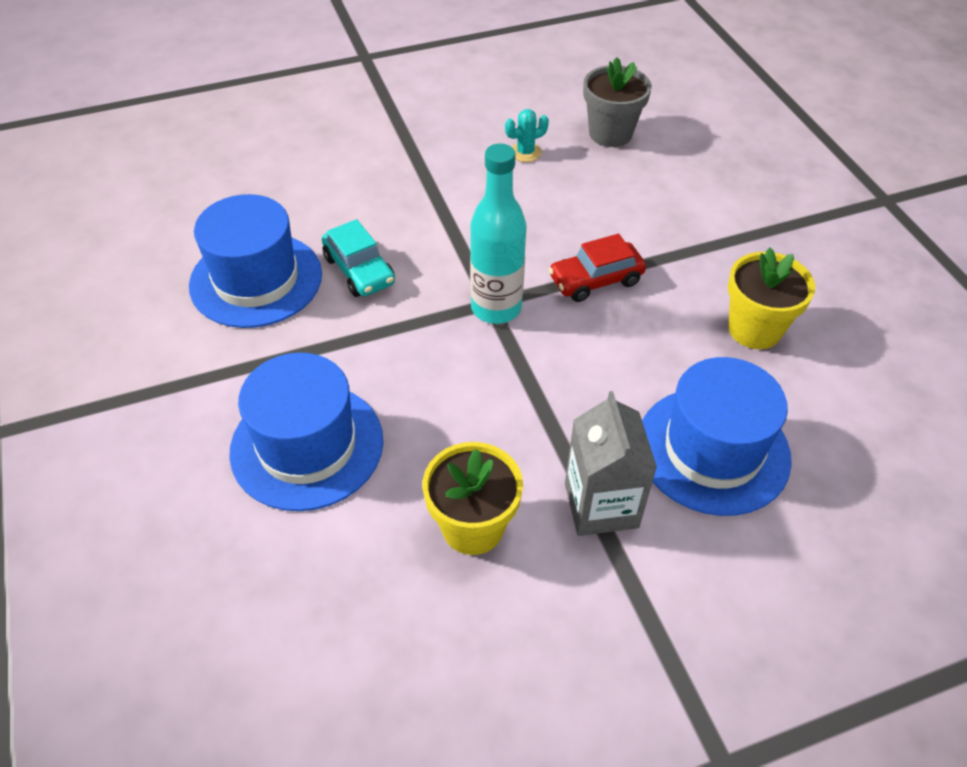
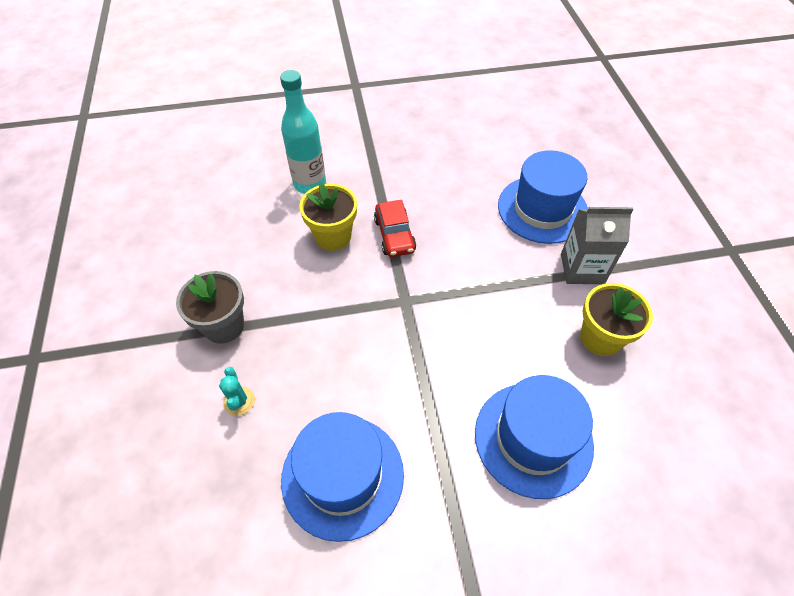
camera: 80 degrees left, 5 degrees up
(359, 270) = (350, 387): turquoise car -> none
(496, 308) = (411, 297): turquoise bottle -> turquoise bottle (310, 184)
(525, 152) = (240, 251): turquoise cactus -> turquoise cactus (239, 401)
(610, 133) = (239, 196): grey flower pot -> grey flower pot (224, 326)
(754, 329) = (452, 168): yellow flower pot -> yellow flower pot (333, 236)

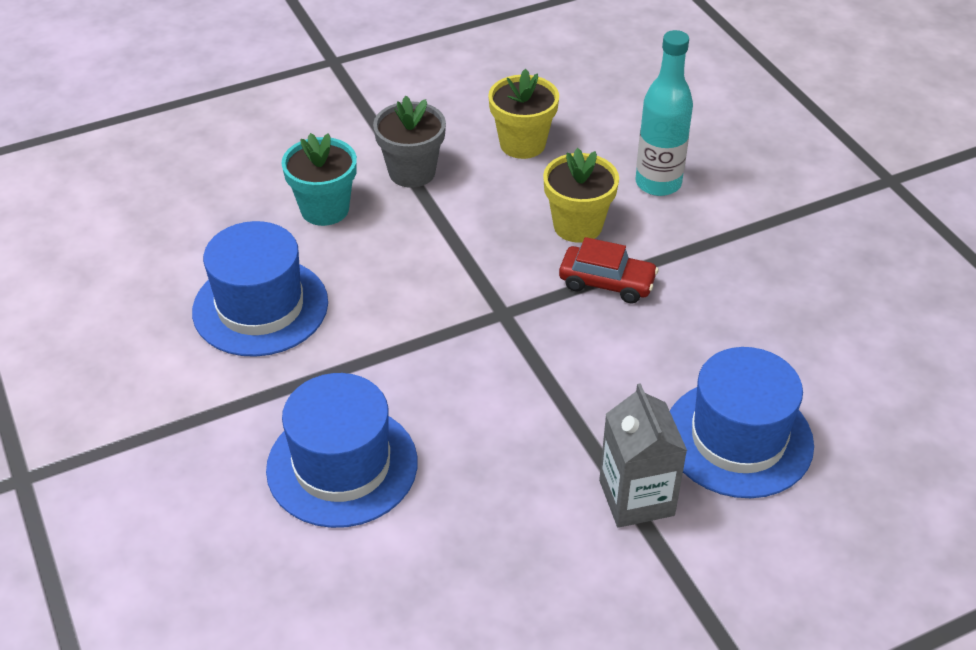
camera: 75 degrees right, 10 degrees down
(239, 401) = (325, 209): turquoise cactus -> turquoise flower pot
(394, 235) = (607, 282): red car -> red car turned 135 degrees counterclockwise
(600, 338) = (516, 528): yellow flower pot -> yellow flower pot (522, 144)

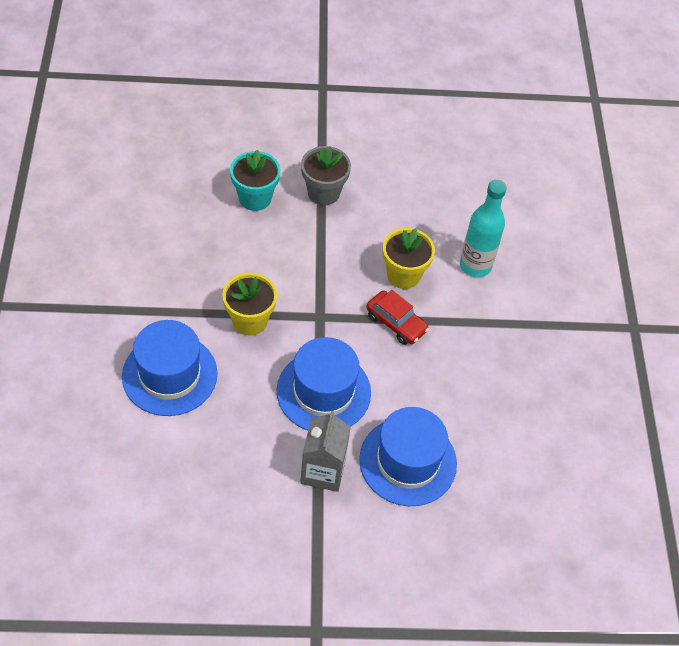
camera: 20 degrees right, 10 degrees up
(260, 307) = (180, 251): blue hat -> blue hat (323, 391)
(522, 144) = (406, 200): yellow flower pot -> yellow flower pot (249, 320)

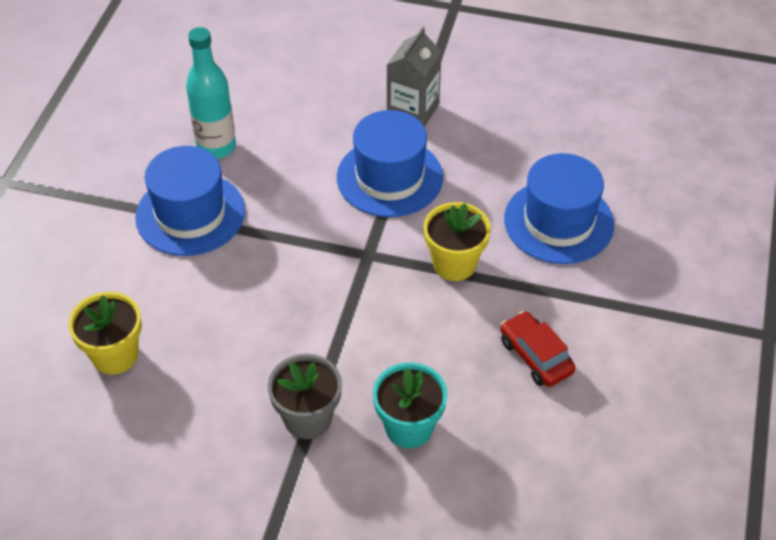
camera: 160 degrees left, 5 degrees down
(396, 323) = (279, 232): red car -> red car (535, 356)
(403, 275) = (245, 285): yellow flower pot -> yellow flower pot (115, 355)
(408, 461) = (324, 104): blue hat -> blue hat (190, 214)
(475, 265) = (149, 281): turquoise bottle -> turquoise bottle (216, 147)

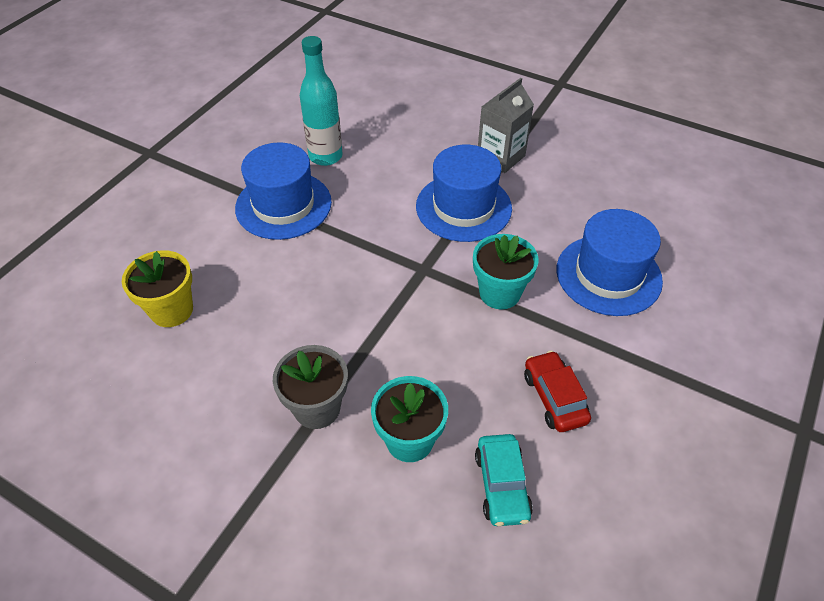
camera: 15 degrees right, 0 degrees up
(454, 264) = (499, 293): yellow flower pot -> turquoise flower pot
(508, 447) = (502, 485): none -> turquoise car

